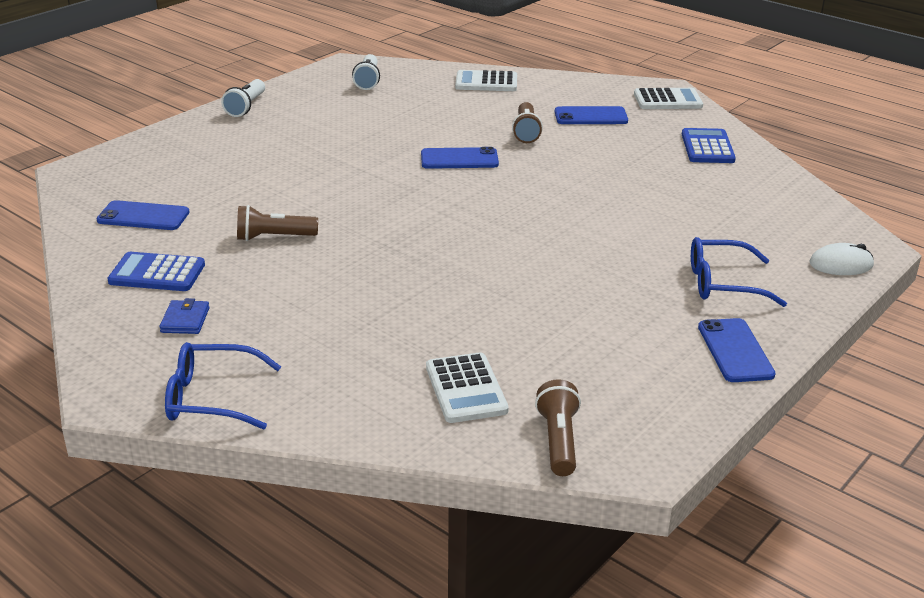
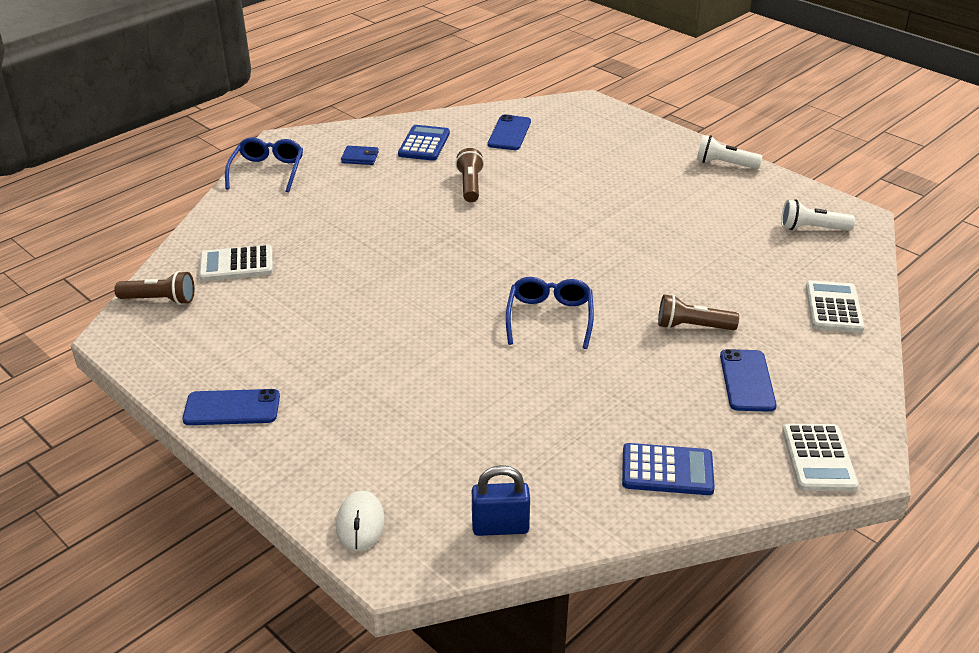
camera: 95 degrees right, 5 degrees up
(459, 159) = (618, 279): blue phone -> none
(723, 283) = (344, 422): blue glasses -> blue glasses (549, 318)
(804, 206) = (500, 527): none -> blue padlock

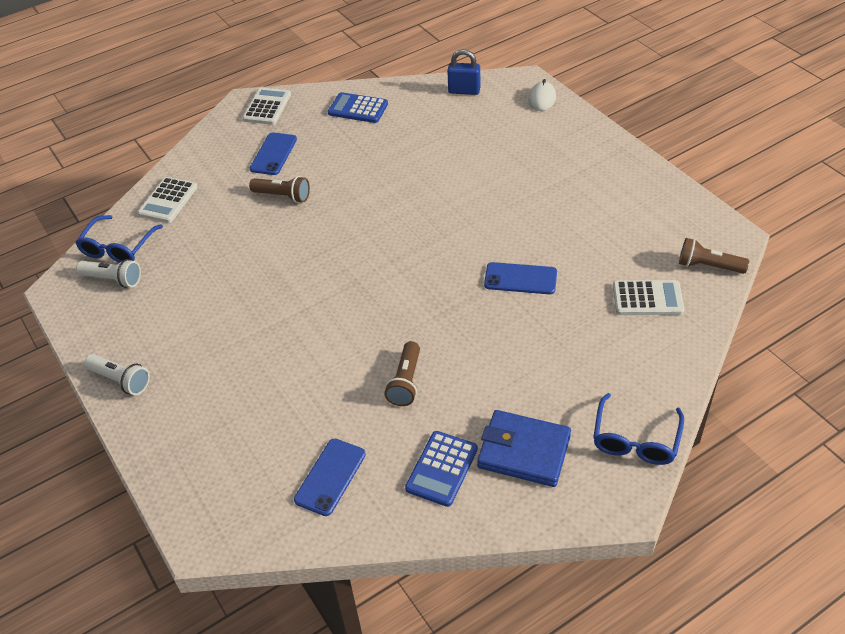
camera: 165 degrees left, 10 degrees up
(232, 408) = (627, 169): blue phone -> blue phone (520, 279)
(360, 157) = (523, 451): blue wallet -> blue wallet, size x2.00
(549, 318) = (385, 214): blue glasses -> blue glasses (118, 247)

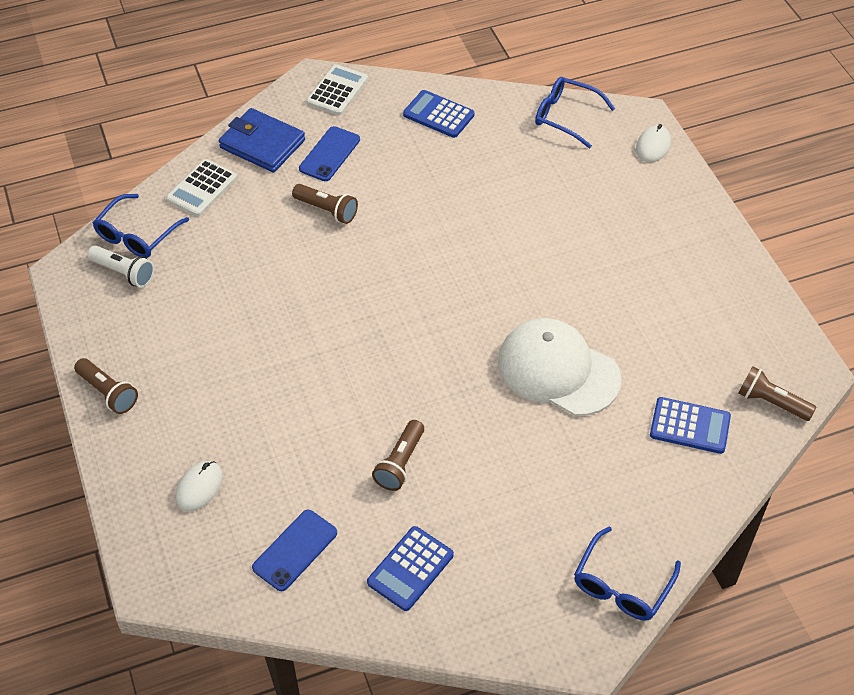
camera: 10 degrees right, 5 degrees up
(120, 380) = (108, 393): white flashlight -> brown flashlight
(226, 443) = (199, 487): none -> white mouse
(464, 91) = (566, 116): blue padlock -> blue glasses
(520, 279) = (558, 370): blue phone -> white cap
(523, 451) = (500, 570): blue wallet -> blue wallet (262, 144)
(647, 298) = (690, 426): white calculator -> blue calculator

